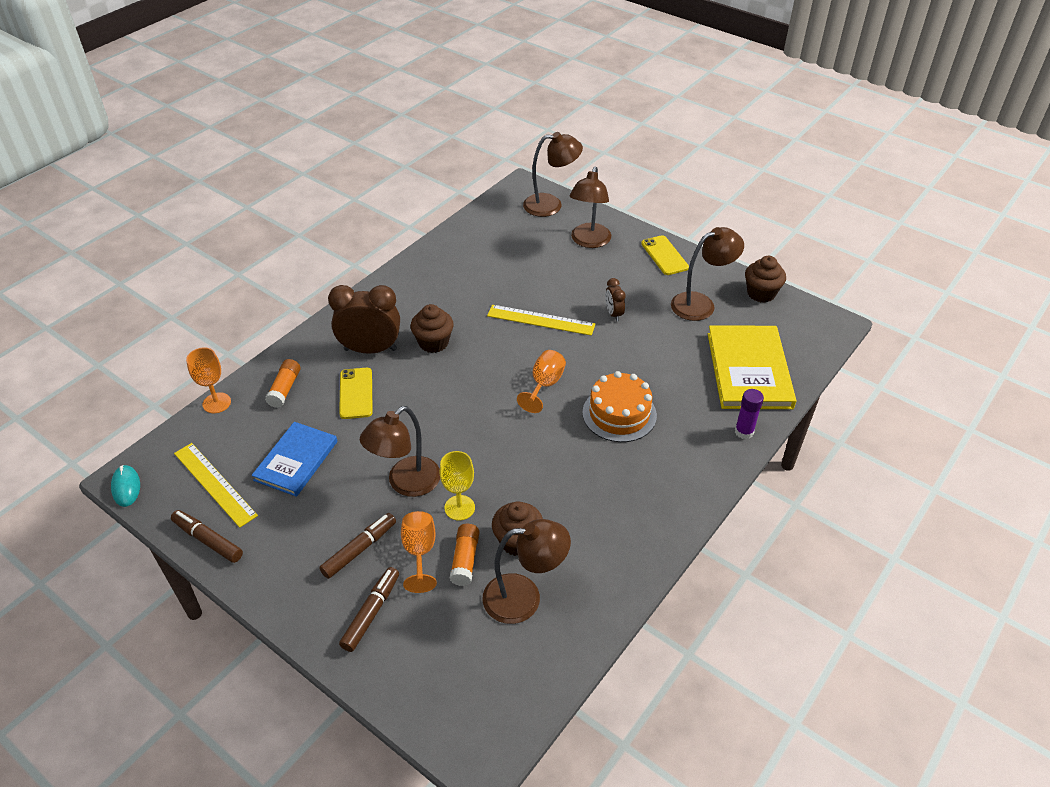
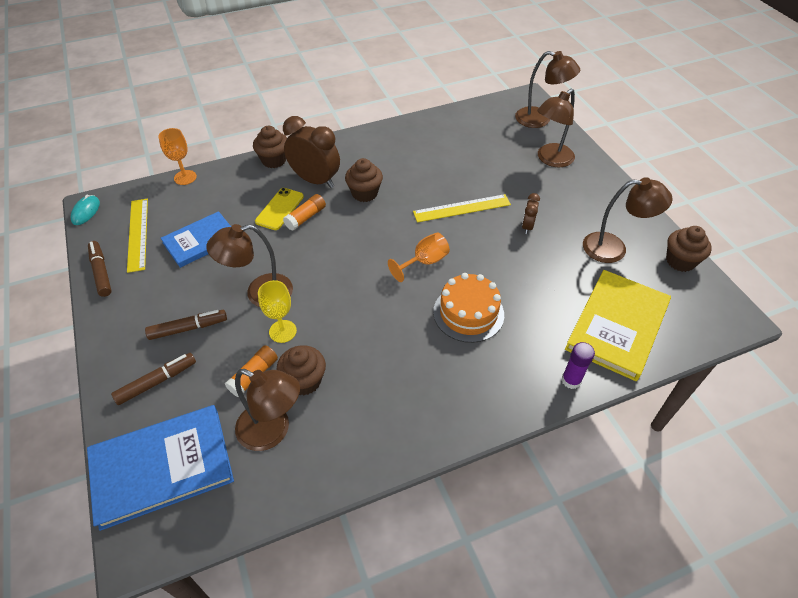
camera: 30 degrees right, 5 degrees up
(285, 389) = (235, 186): orange glue stick -> orange glue stick (306, 217)
(306, 346) = (274, 160): none -> brown cupcake
(419, 552) = (226, 352): orange goblet -> none
(445, 681) = (162, 467): none -> blue book
(541, 320) = (462, 208): yellow ruler -> yellow ruler turned 60 degrees counterclockwise
(664, 255) = (610, 194): yellow phone -> none

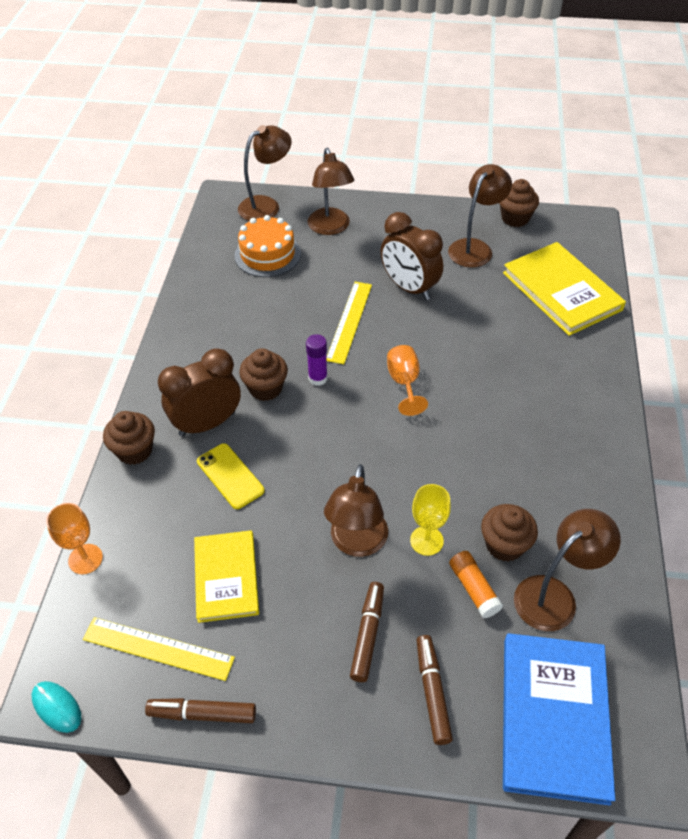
camera: 60 degrees left, 0 degrees up
(201, 241) = (226, 577): blue book -> yellow book
(306, 217) = (264, 456): orange glue stick -> none
(468, 313) = (491, 380): orange cake -> orange cake (267, 254)
(527, 226) = (409, 288): brown clock -> brown clock, size x2.04
(571, 380) = (602, 348): purple glue stick -> purple glue stick (318, 378)

